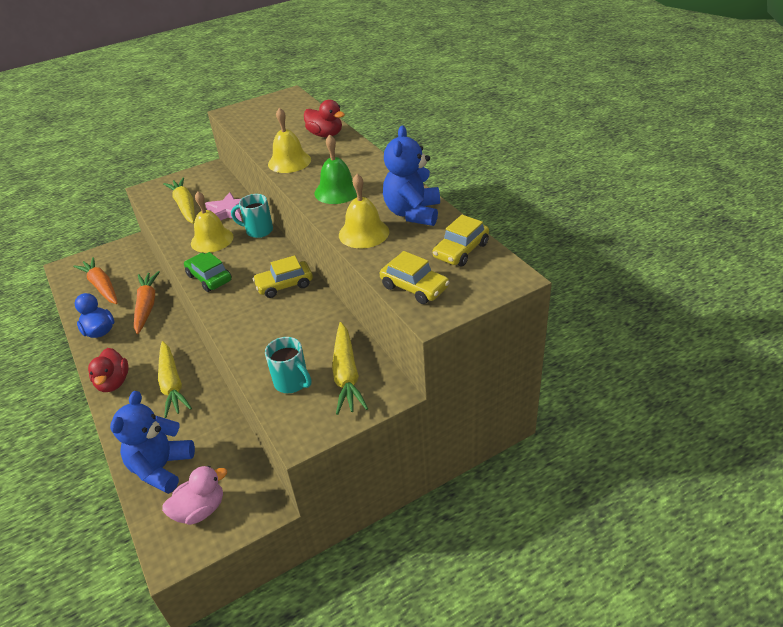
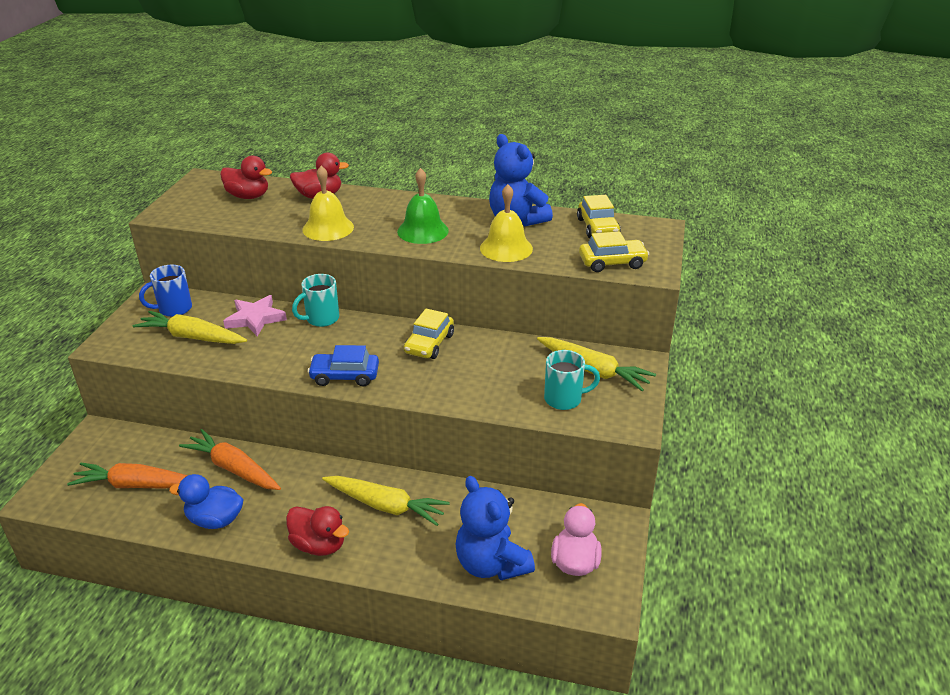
camera: 50 degrees left, 5 degrees down
(204, 183) = (174, 309): none -> blue mug
(209, 278) = (345, 376): green car -> blue car
(212, 240) = (284, 348): yellow bell -> none
(288, 118) = (248, 196): none -> red duck

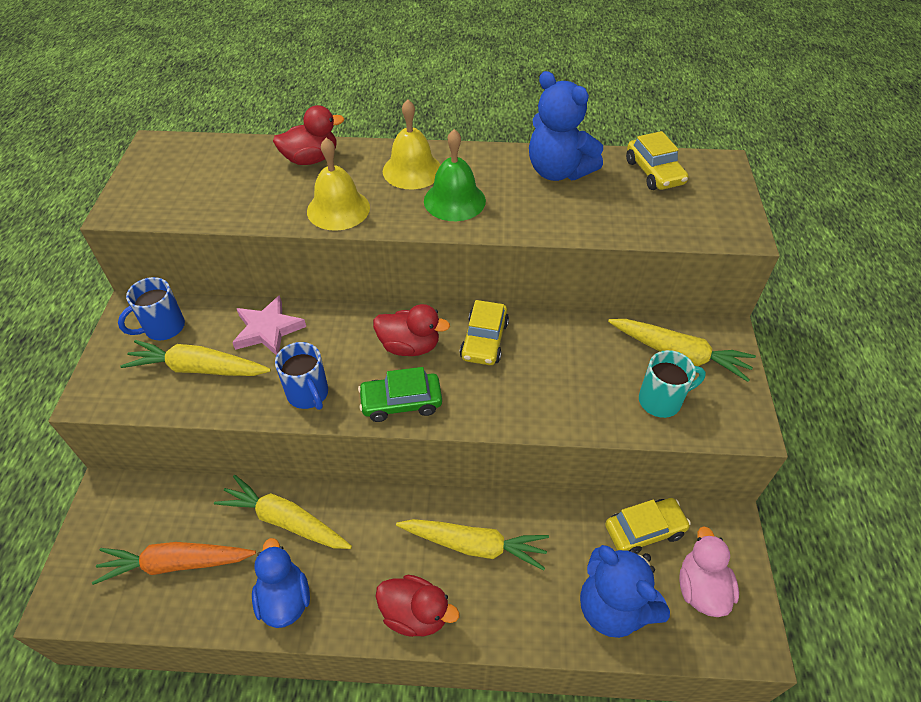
camera: 10 degrees left, 15 degrees up
(215, 520) = (284, 599): blue duck -> blue duck turned 75 degrees clockwise
(233, 468) = (285, 520): orange carrot -> yellow carrot
(248, 196) = (222, 169): red duck -> red duck (409, 346)
(272, 362) = (308, 394): none -> blue mug
(321, 319) = (347, 320): turquoise mug -> none
(345, 376) = (401, 402): blue car -> green car
(506, 248) = (562, 216): yellow bell -> yellow bell (412, 170)
(612, 262) = (690, 224): yellow car -> yellow car (644, 530)

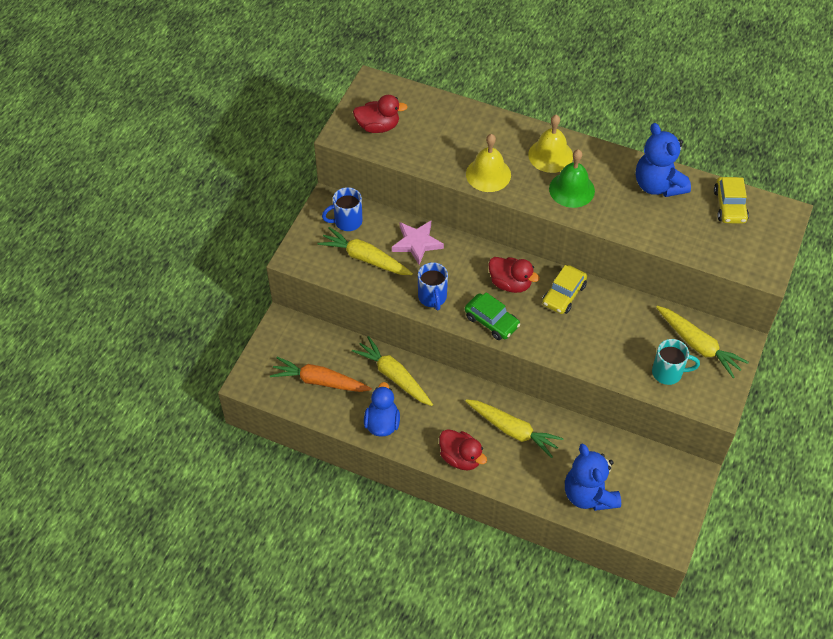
camera: 20 degrees right, 5 degrees up
(311, 159) = (481, 126): red duck -> red duck (378, 126)
(401, 402) = (491, 321): green car -> green car turned 150 degrees counterclockwise
(644, 530) = (632, 457): yellow car -> none
(701, 588) = (652, 503): pink duck -> none

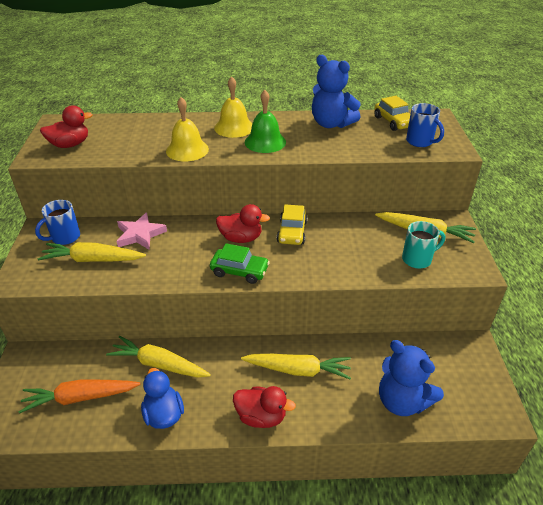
camera: 25 degrees left, 15 degrees down
(432, 297) = (173, 270): blue mug -> blue mug (420, 142)

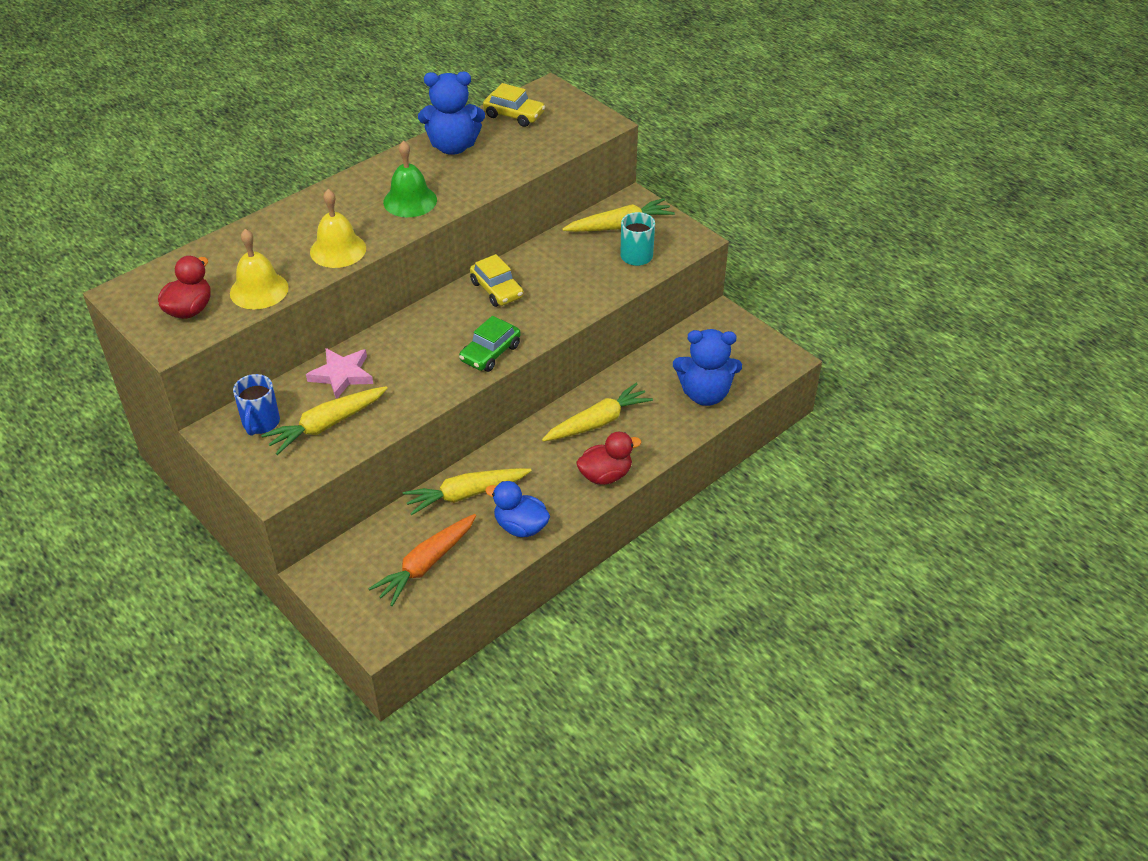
camera: 40 degrees left, 5 degrees up
(234, 127) = (353, 199): yellow bell -> yellow bell (259, 290)
(239, 271) = (490, 353): green car -> green car turned 150 degrees clockwise
(241, 238) = (453, 322): red duck -> none
(420, 142) = (563, 128): blue mug -> none

